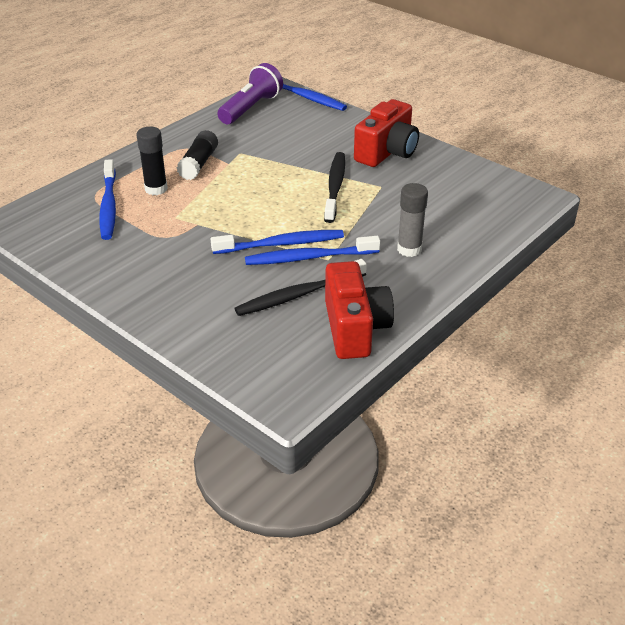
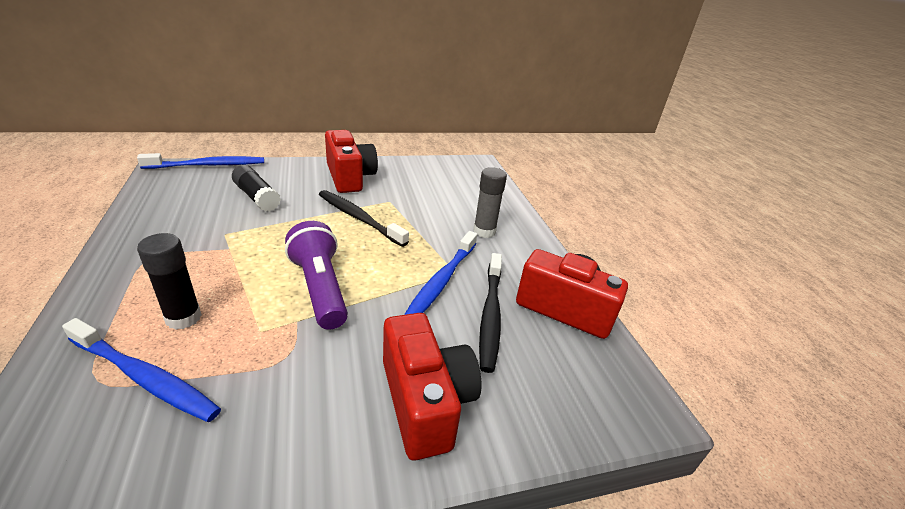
camera: 60 degrees left, 5 degrees down
(187, 300) = (425, 401): none -> red camera
(199, 164) = (194, 265): black glue stick -> black glue stick (257, 197)
(251, 108) = (168, 193): purple flashlight -> purple flashlight (320, 288)
(281, 244) = (402, 286): blue toothbrush -> none

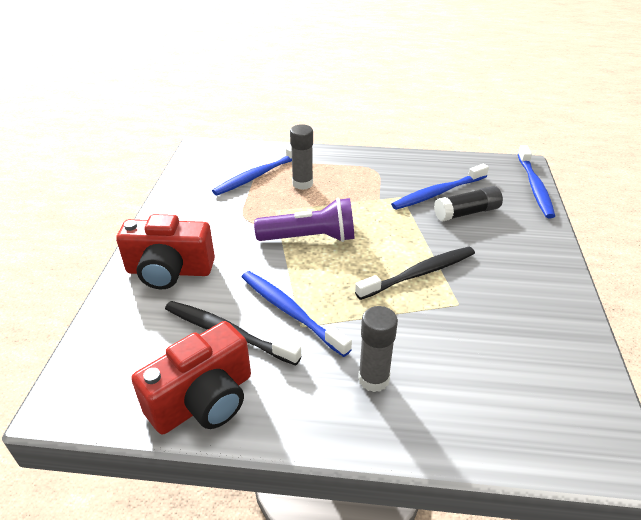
camera: 115 degrees right, 5 degrees up
(183, 318) = (302, 183): black glue stick -> grey glue stick
(217, 212) = (438, 193): none -> blue toothbrush
(350, 177) = (522, 279): red camera -> none

